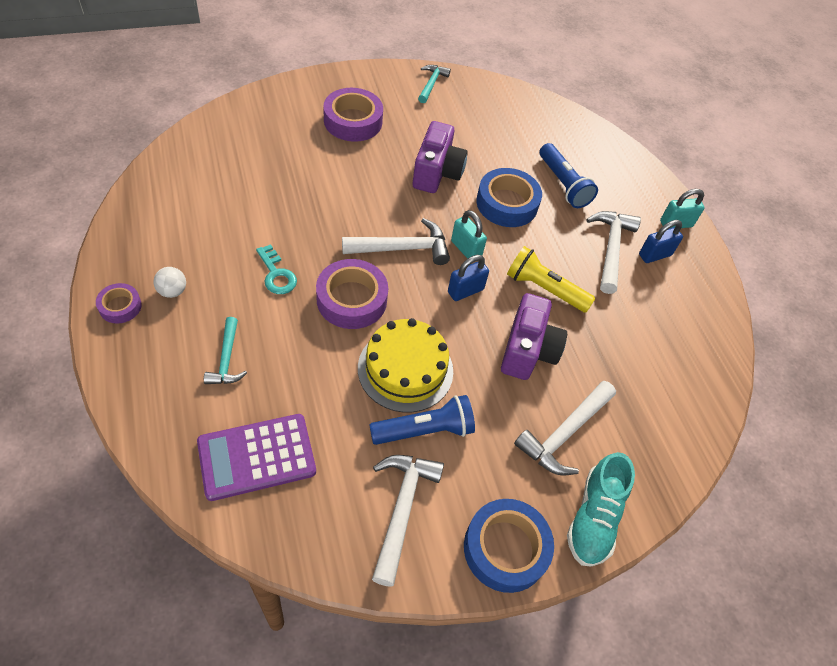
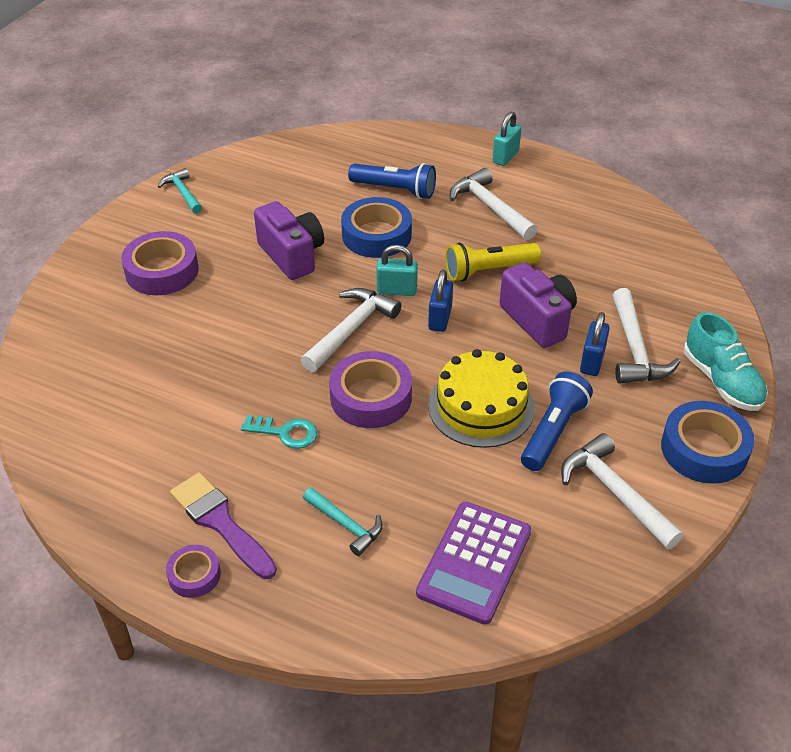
camera: 40 degrees left, 10 degrees down
(172, 291) = (220, 522): white ball -> purple brush
(655, 255) = (522, 188): blue padlock -> blue padlock (592, 362)

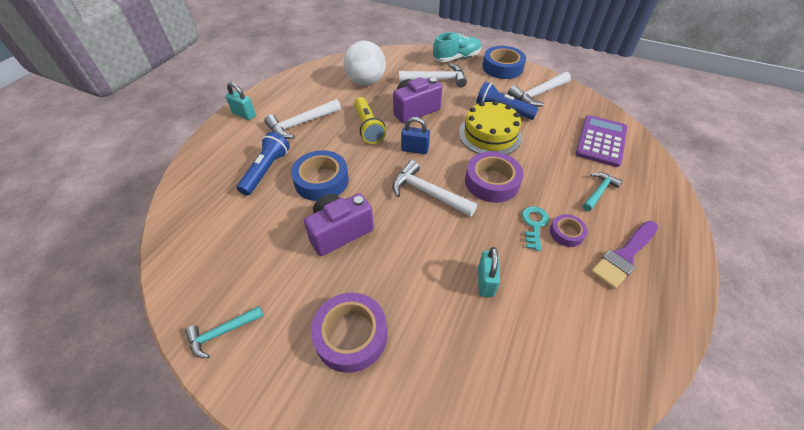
camera: 90 degrees left, 5 degrees up
(194, 575) = (672, 266): purple tape -> purple tape (566, 233)
(397, 290) = (386, 169): turquoise padlock -> turquoise padlock (485, 282)
(474, 562) = (601, 141): purple calculator -> purple calculator turned 90 degrees counterclockwise
(592, 362) = (447, 94): blue padlock -> none
(609, 264) = (366, 82): none -> white ball

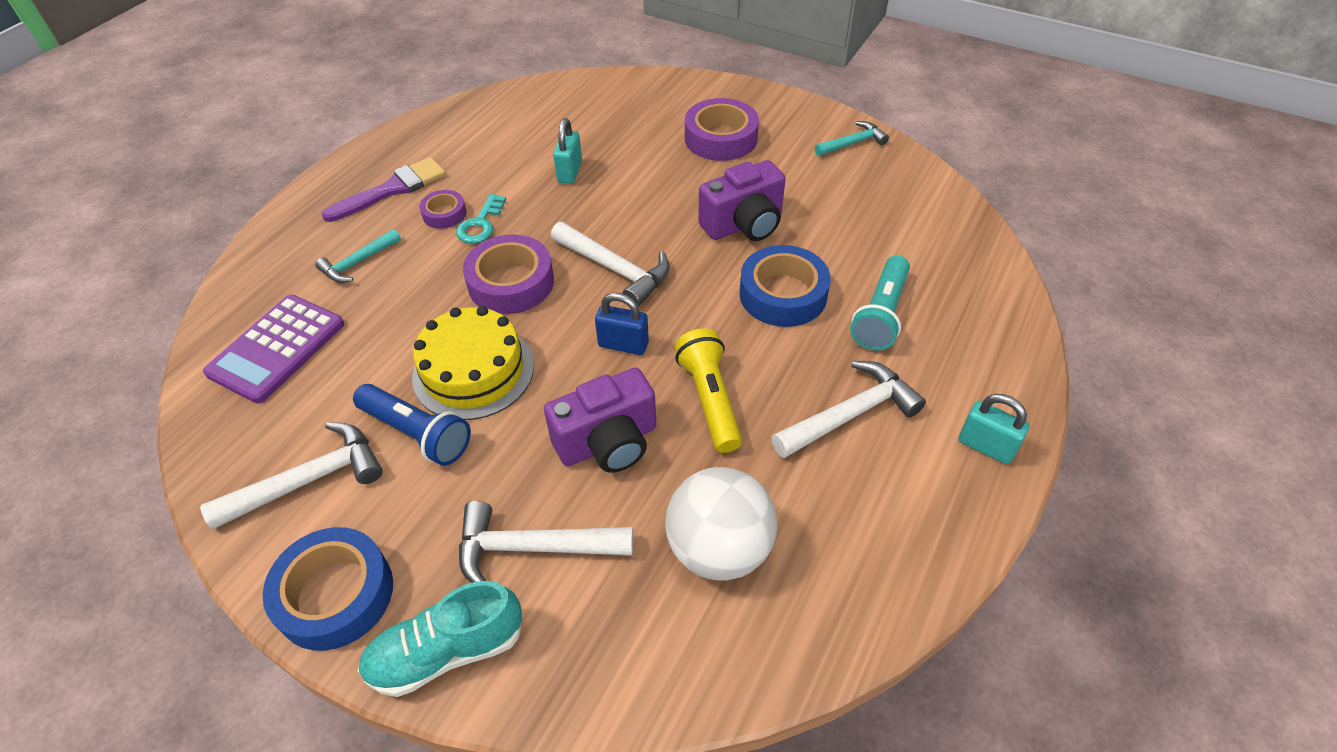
camera: 175 degrees left, 0 degrees up
(266, 170) = (881, 314): blue flashlight -> turquoise flashlight

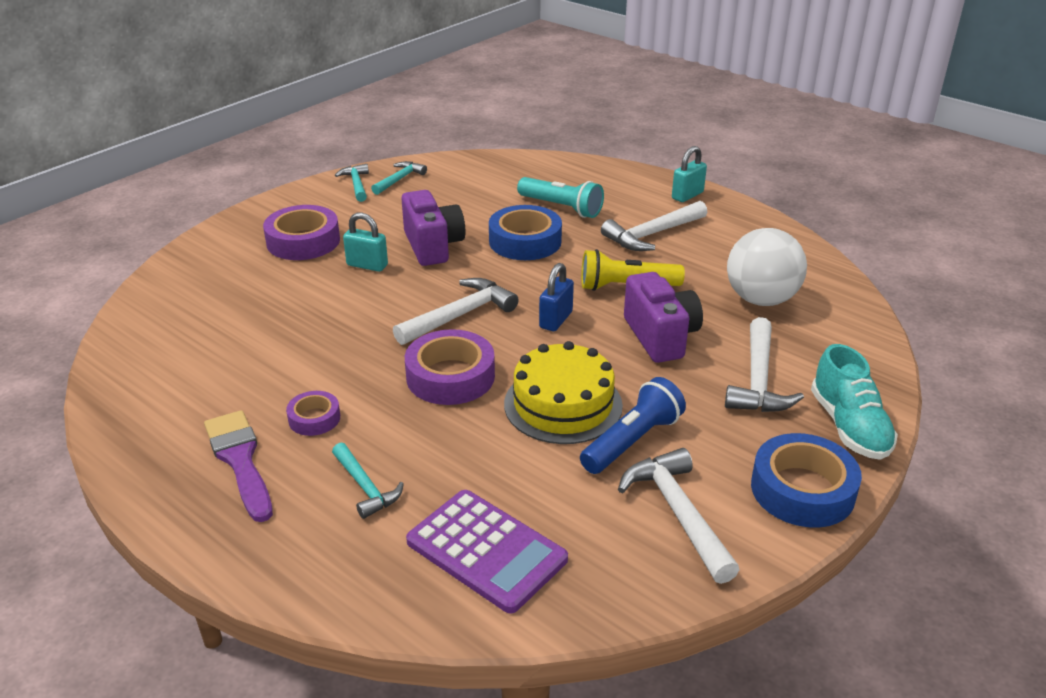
camera: 80 degrees left, 15 degrees down
(480, 224) = (348, 393): turquoise key -> none
(570, 172) = (296, 329): turquoise padlock -> turquoise padlock (367, 265)
(850, 414) = (652, 234): white hammer -> white hammer turned 105 degrees counterclockwise
(880, 170) = (399, 179): none -> turquoise hammer

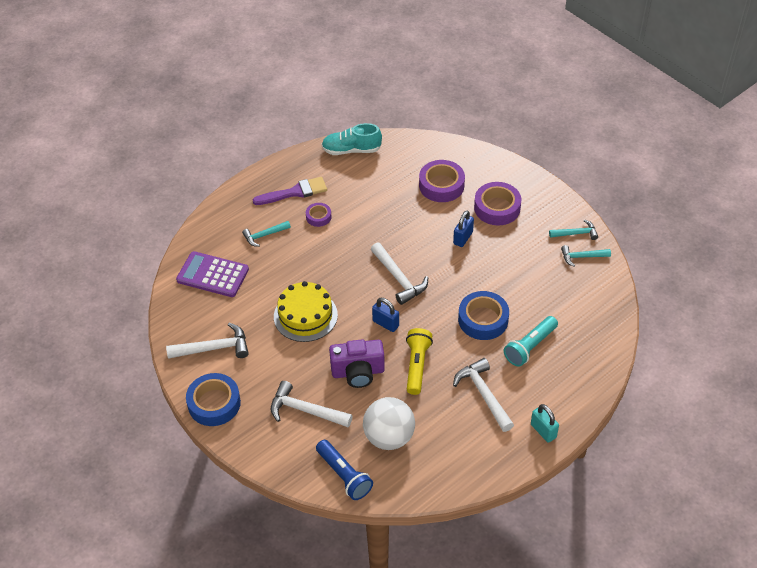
camera: 100 degrees right, 15 degrees up
(367, 265) = (463, 238): turquoise padlock -> blue padlock
(399, 179) = (582, 257): turquoise hammer -> turquoise hammer turned 135 degrees clockwise
(433, 246) = (482, 271): purple camera -> none
(450, 376) = (340, 271): purple tape -> purple tape (441, 185)
(486, 551) = (213, 275): purple calculator -> purple calculator turned 60 degrees clockwise
(632, 441) = (269, 340): blue flashlight -> blue flashlight (344, 475)
(849, 426) = (255, 442): turquoise shoe -> turquoise shoe (351, 150)

